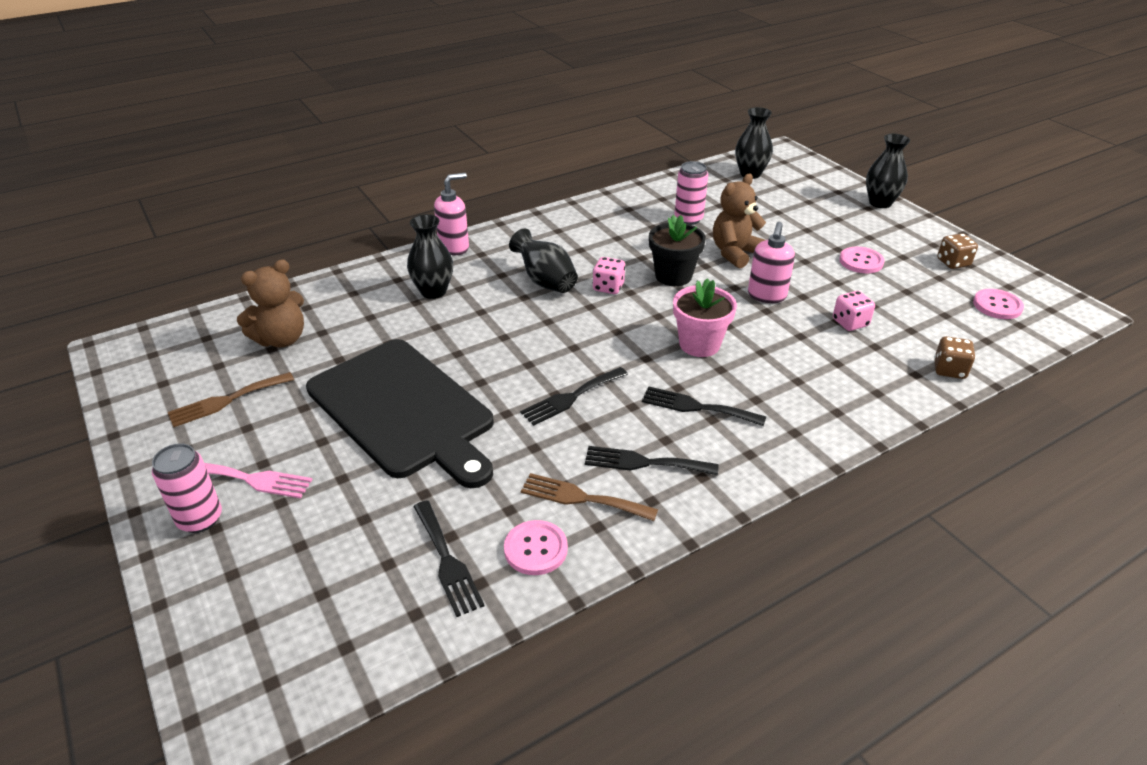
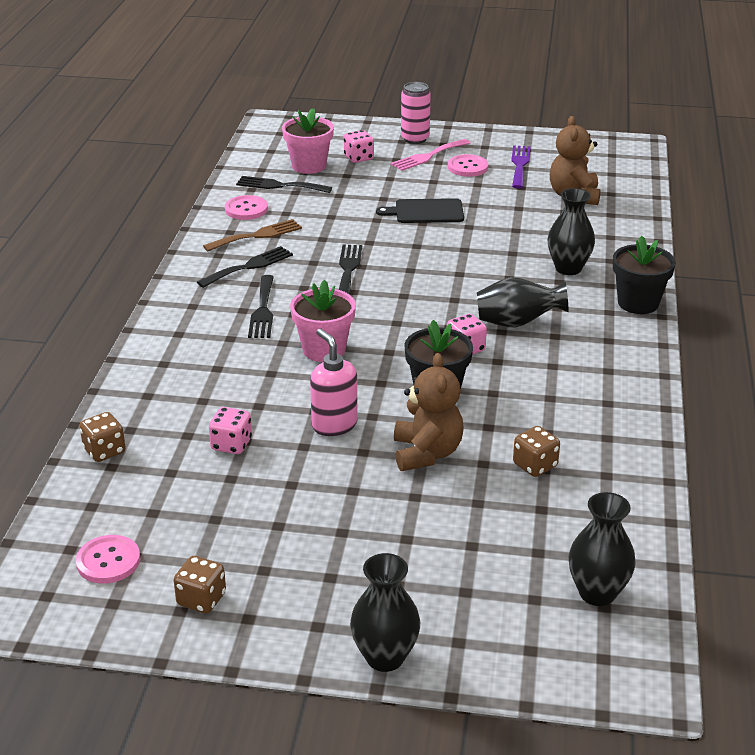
camera: 130 degrees right, 5 degrees down
(226, 400) = (520, 165): brown fork -> purple fork
(302, 537) = (358, 158): none -> pink dice
(365, 570) = (309, 166): none -> pink flower pot
(403, 410) = (426, 212): black cutting board -> black cutting board, size x0.46
(454, 247) = (638, 303): pink soap dispenser -> black flower pot
(688, 219) = (535, 465): pink can -> brown dice
(697, 407) = (262, 310): black fork -> black fork turned 120 degrees clockwise
(861, 261) = (299, 529): pink button -> pink button (467, 167)

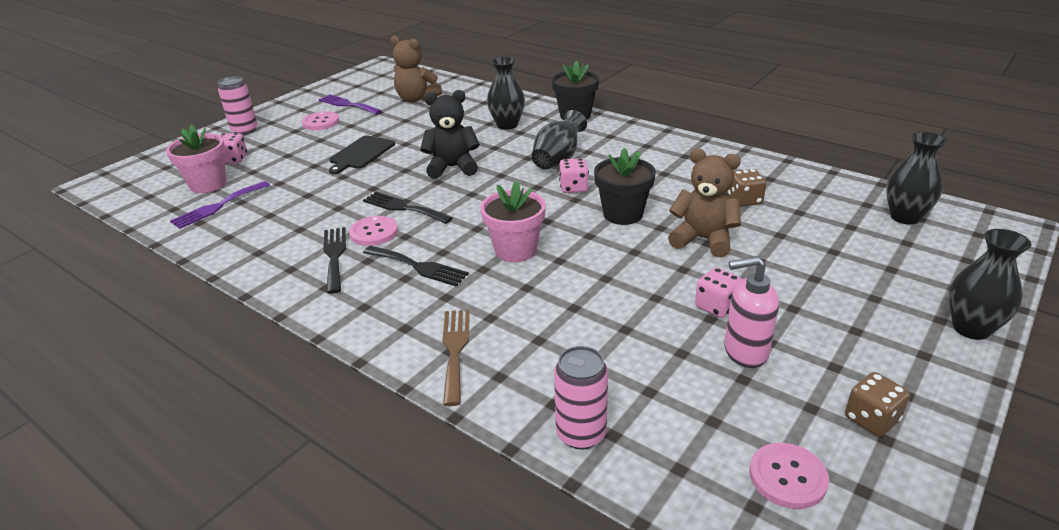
camera: 60 degrees left, 0 degrees up
(104, 451) = (581, 434): brown dice -> pink can
(231, 444) = (626, 339): pink dice -> pink dice (716, 306)
(246, 209) = (232, 233): pink button -> pink button (374, 232)
(257, 235) = (287, 239): brown fork -> brown fork (455, 350)
(279, 185) = (217, 206): black fork -> purple fork
(334, 425) = (634, 273): pink soap dispenser -> pink soap dispenser (745, 352)
(428, 156) = (280, 132): pink fork -> none
(444, 268) = (452, 167): none -> black teddy bear

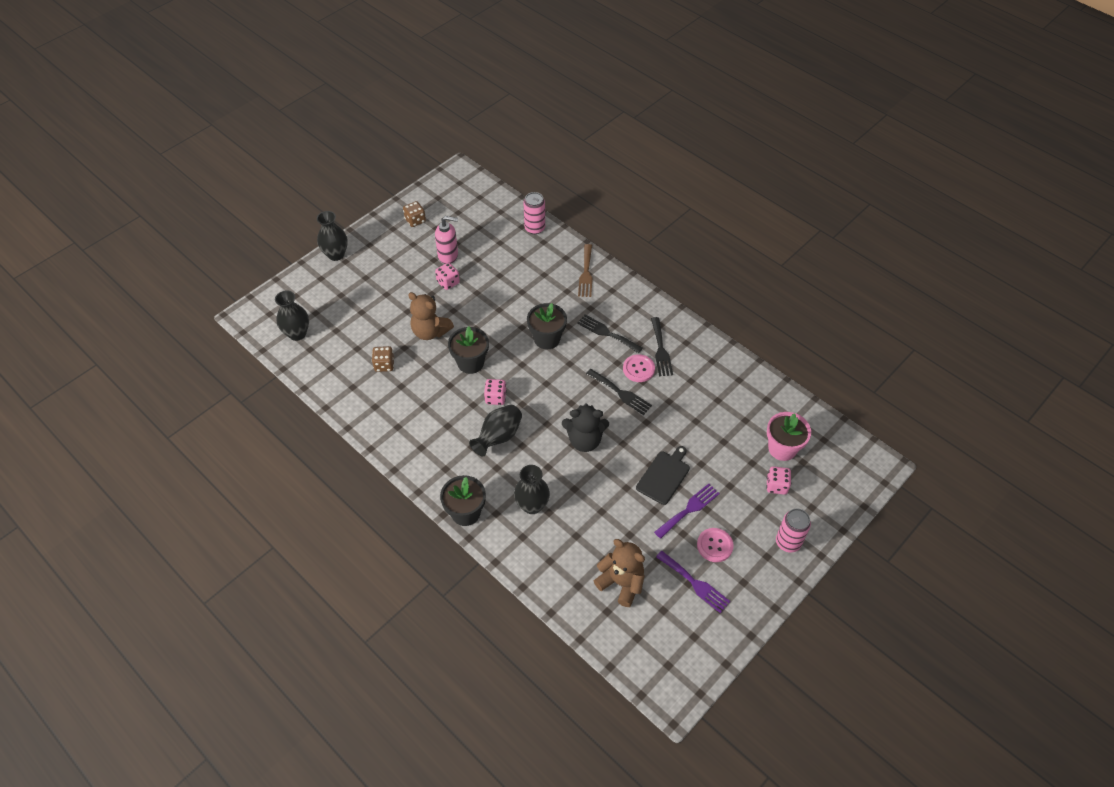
camera: 175 degrees left, 20 degrees up
(217, 206) = (761, 416): purple fork -> purple fork (689, 509)
(515, 250) = (547, 339): pink flower pot -> black flower pot
(787, 477) = (462, 204): pink button -> none

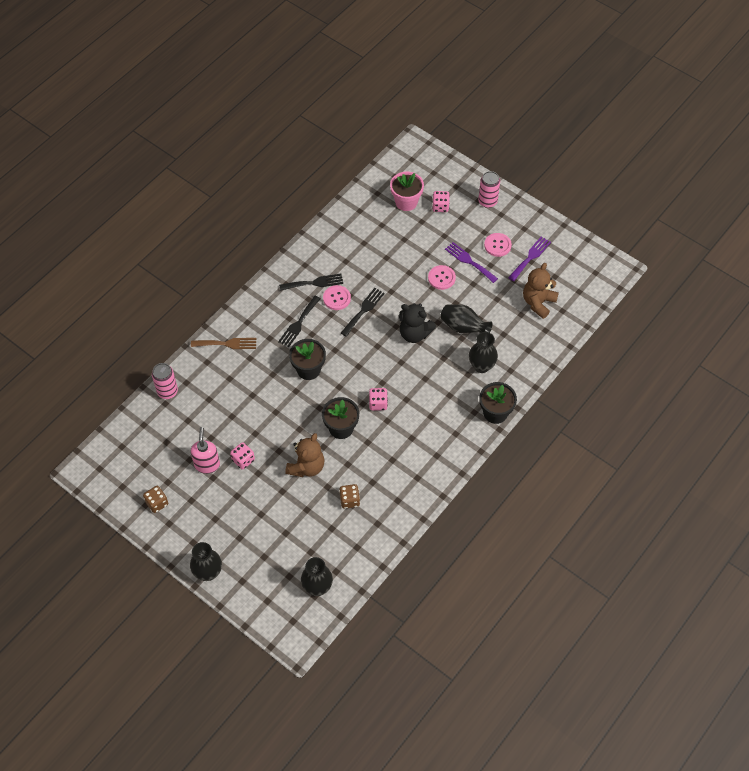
camera: 95 degrees left, 5 degrees up
(498, 437) = (419, 397): black vase -> black vase (463, 327)
(584, 440) = (414, 333): black teddy bear -> black teddy bear turned 120 degrees clockwise
(664, 476) = (441, 278): black cutting board -> pink button

